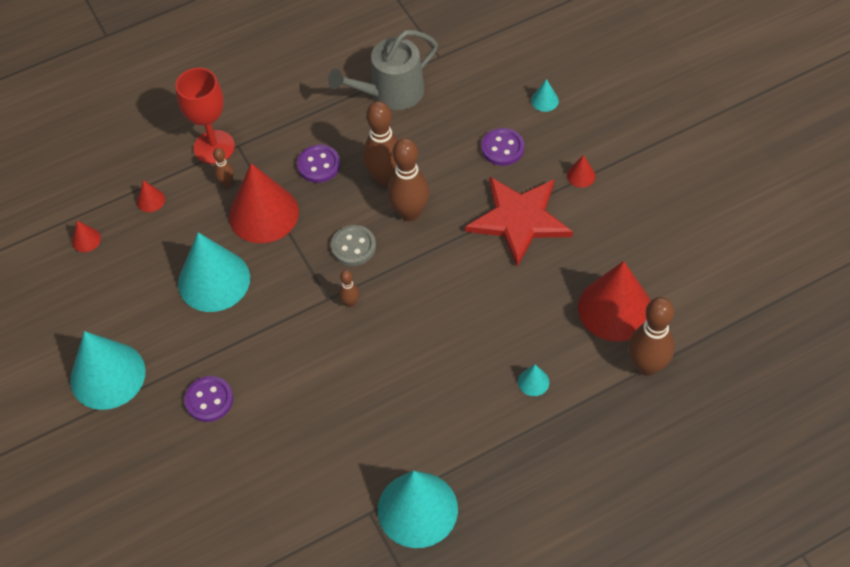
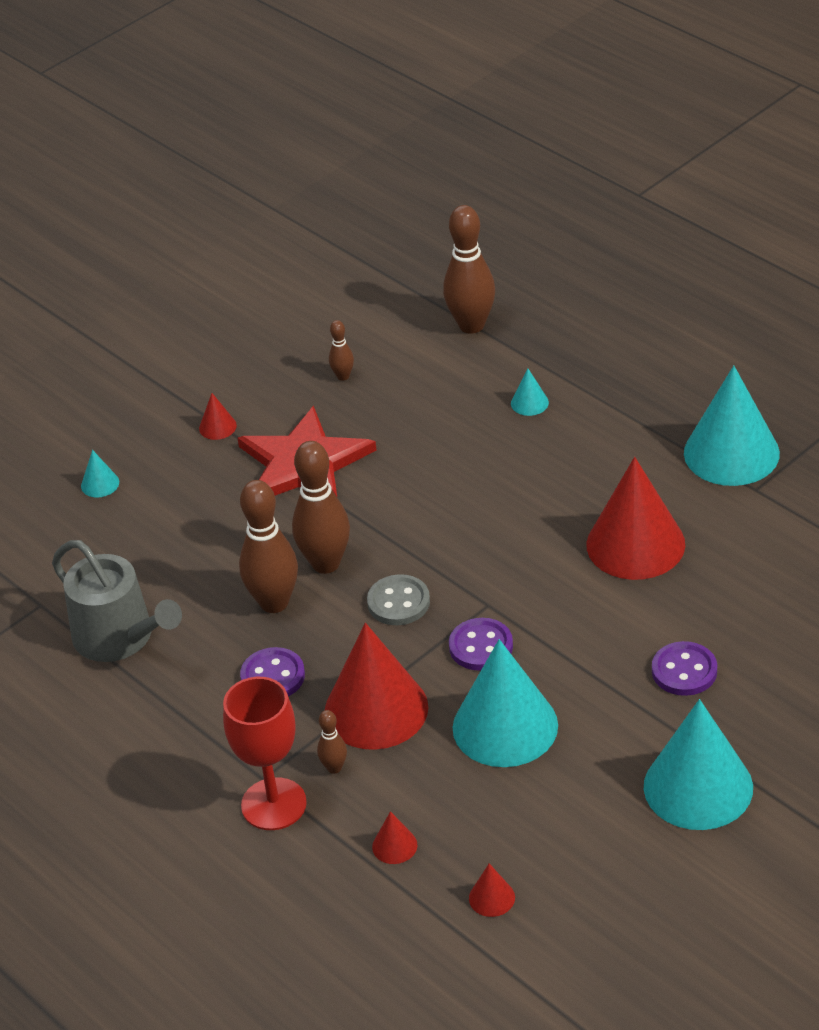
camera: 105 degrees left, 15 degrees down
(350, 302) = (485, 581): brown bowling pin -> brown bowling pin (343, 376)
(502, 148) = (192, 504): purple button -> purple button (481, 646)
(615, 308) = (405, 362): red cone -> red cone (635, 544)

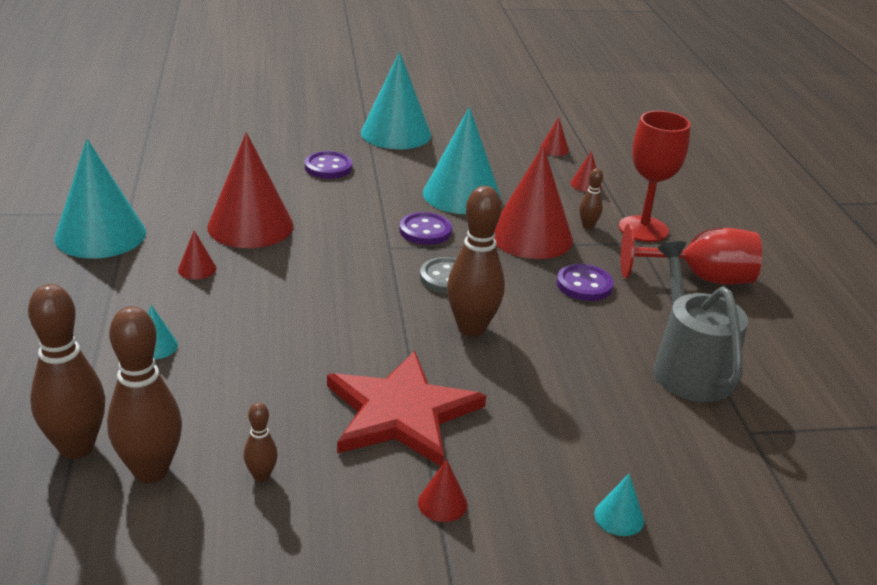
camera: 150 degrees left, 10 degrees down
(168, 762) = (701, 278): none -> red goblet
(274, 603) = (539, 325): brown bowling pin -> brown bowling pin (150, 471)
(605, 475) = (197, 269): none -> red cone

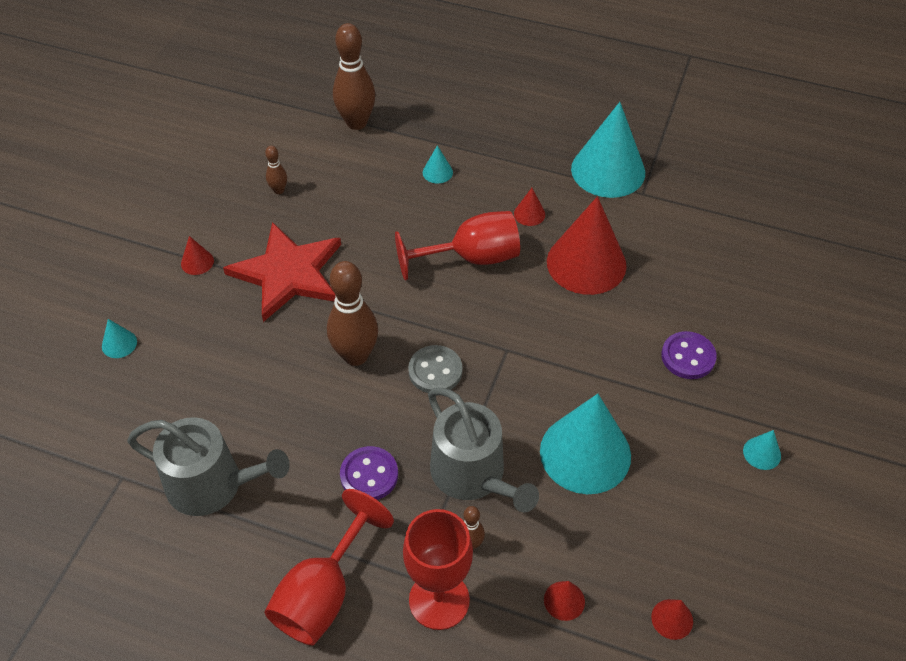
camera: 120 degrees right, 20 degrees up
(150, 471) = (316, 147): brown bowling pin -> none
(287, 290) = (472, 258): none -> red goblet
(396, 133) = (762, 453): turquoise cone -> turquoise cone, size x0.41
(425, 231) = (523, 388): purple button -> none
(531, 237) = (473, 475): red cone -> grey watering can

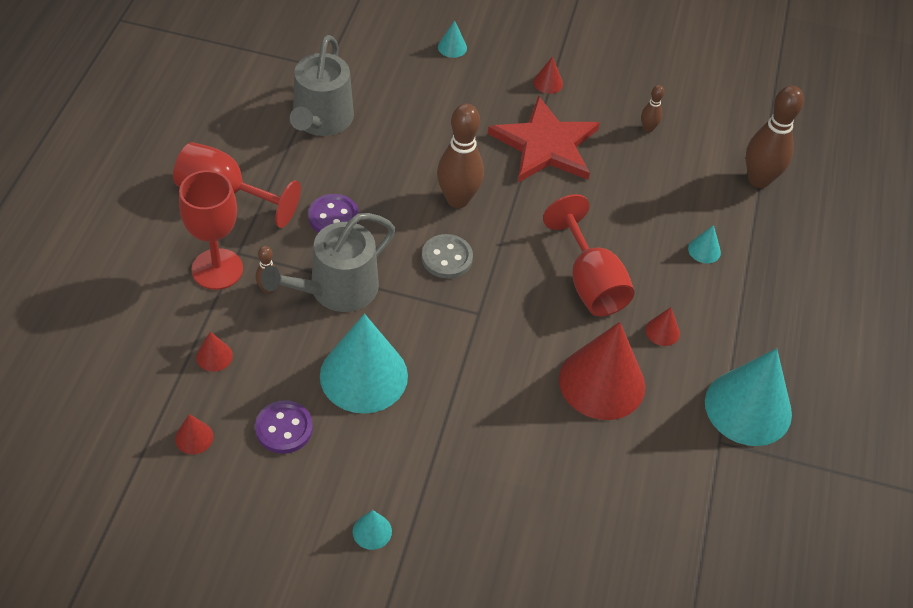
camera: 80 degrees right, 0 degrees up
(688, 357) = (488, 471): purple button -> purple button (284, 428)

